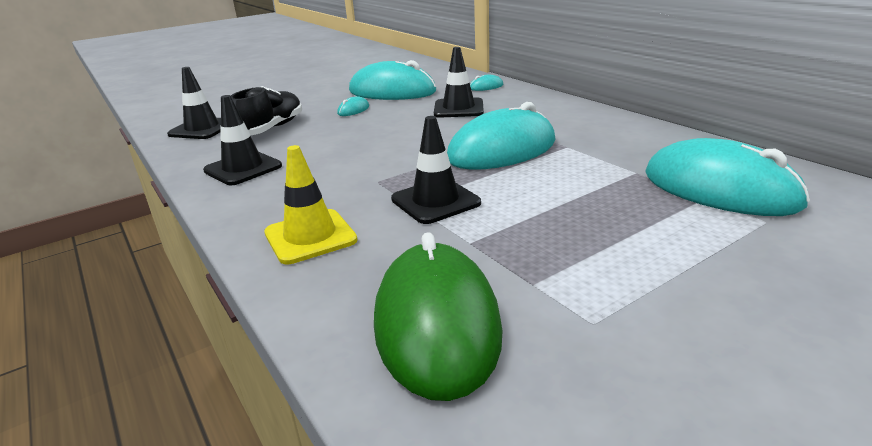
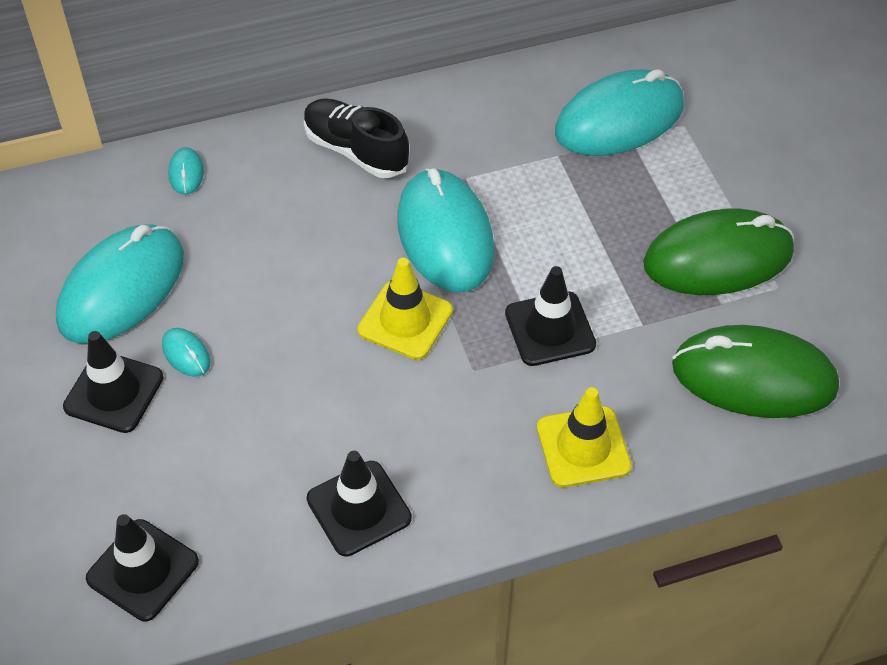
camera: 75 degrees left, 25 degrees up
(271, 128) = (207, 469): black shoe -> black shoe (355, 151)
(411, 153) = (405, 320): none -> yellow traffic cone
(458, 108) = (267, 232): black traffic cone -> black traffic cone (114, 392)
(597, 271) = (718, 258): none -> green mouse

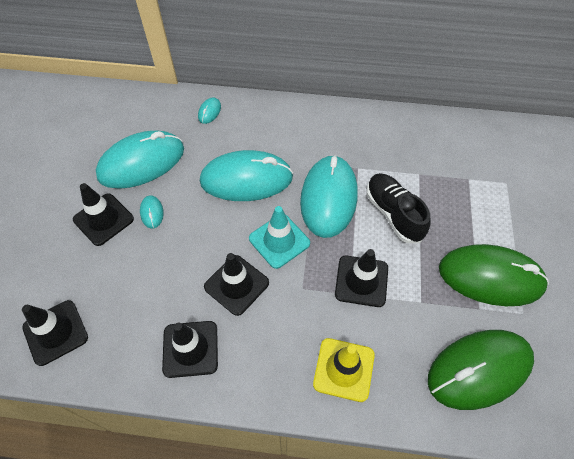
camera: 25 degrees right, 5 degrees up
(355, 151) = (304, 130): black shoe -> black shoe (393, 213)
(376, 402) = (236, 285): none -> black traffic cone
(405, 320) = (279, 241): yellow traffic cone -> turquoise traffic cone
(619, 120) = (467, 165): turquoise mouse -> turquoise mouse (246, 179)
(754, 377) = (479, 369): green mouse -> green mouse turned 60 degrees counterclockwise

